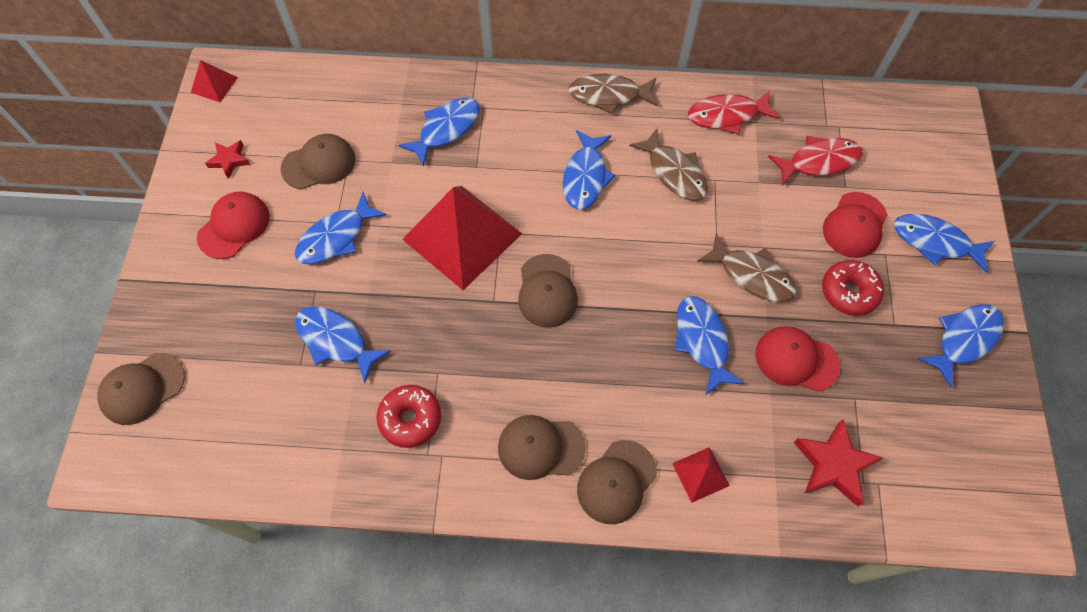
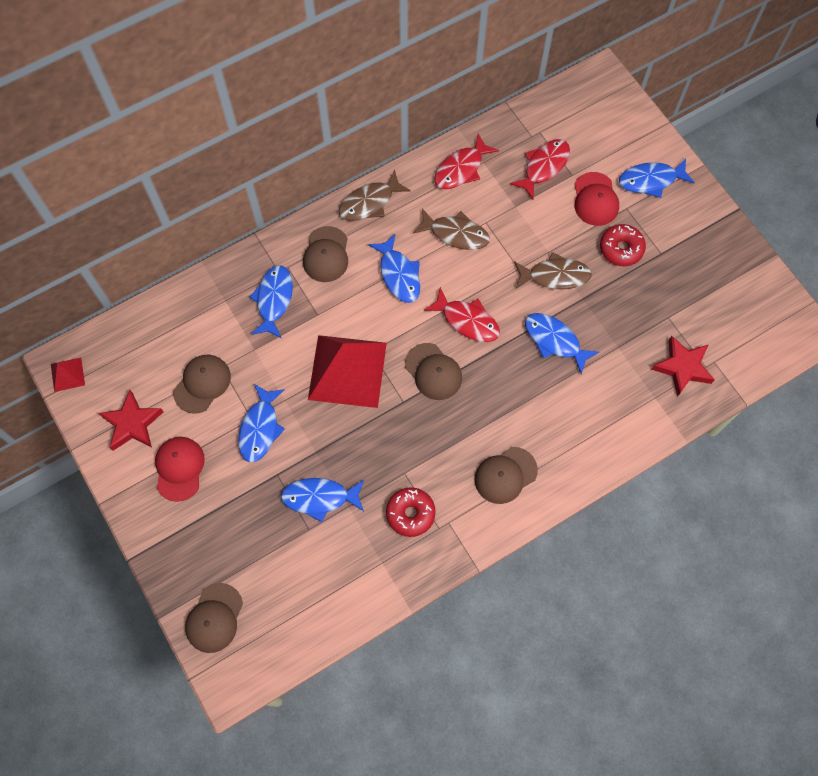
camera: 35 degrees left, 5 degrees up
(229, 160) = (132, 424): red star -> red star, size x1.69
(616, 482) = (566, 464): brown cap -> brown cap (326, 254)
(621, 263) = (467, 320): none -> red fish
(700, 474) = (611, 426): red pyramid -> none
(796, 360) = (618, 315): red cap -> none
(964, 340) = (707, 237): blue fish -> none

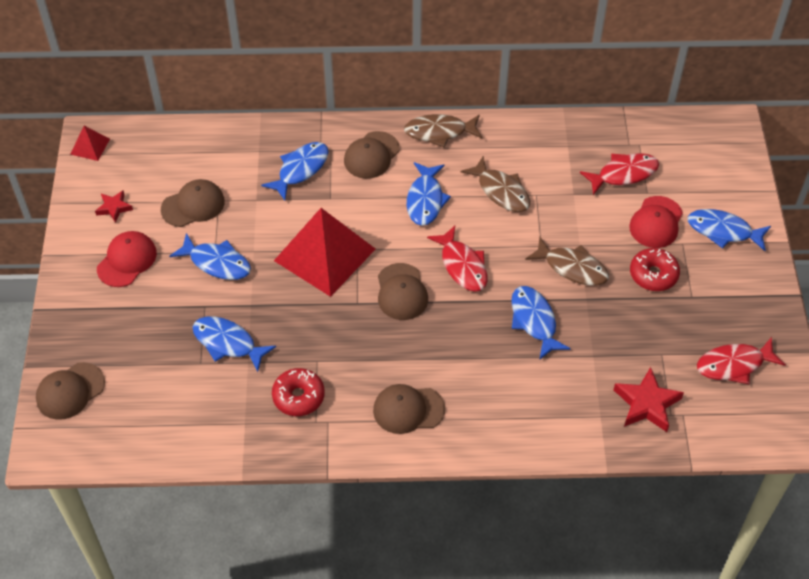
camera: 30 degrees right, 15 degrees down
(132, 424) = (114, 208): red star -> red star, size x0.59
(260, 428) = (216, 263): blue fish -> blue fish turned 105 degrees counterclockwise
(461, 169) = (543, 142): red fish -> red fish (734, 365)

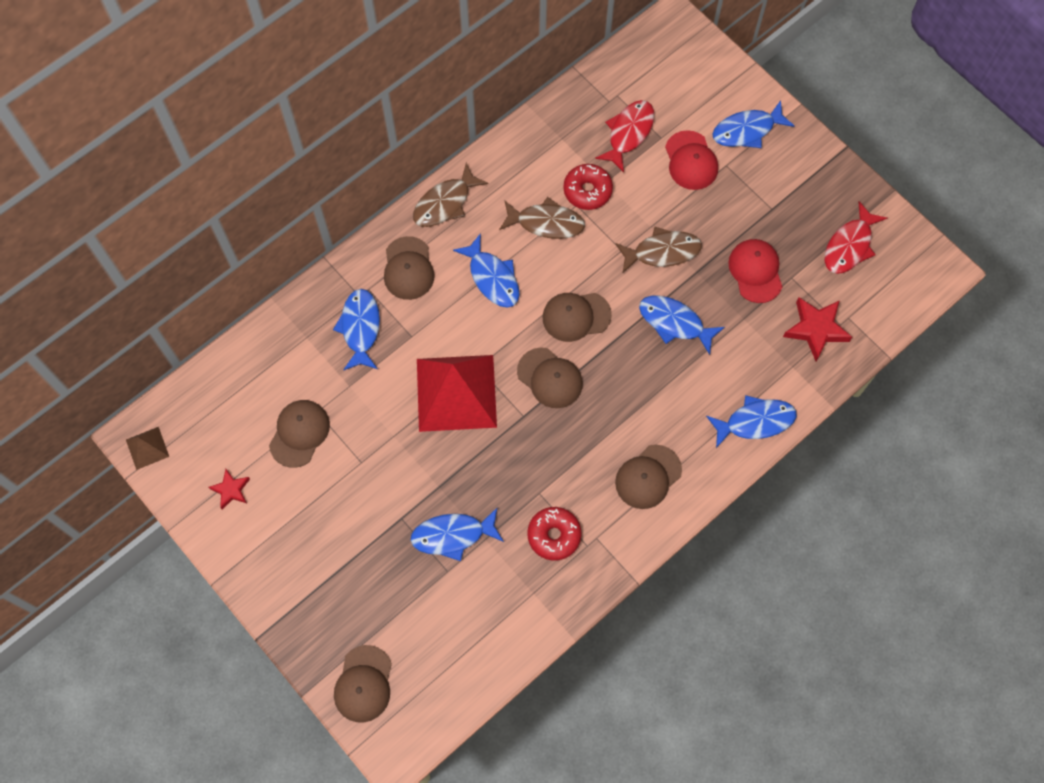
camera: 40 degrees left, 15 degrees up
(90, 146) = (147, 448): red pyramid -> brown pyramid
(127, 260) = (293, 530): red cap -> red cap (755, 271)
(216, 263) = (373, 471): blue fish -> blue fish (755, 422)
(462, 265) = (576, 316): red fish -> brown cap
(653, 274) = (728, 211): red donut -> red donut (587, 191)

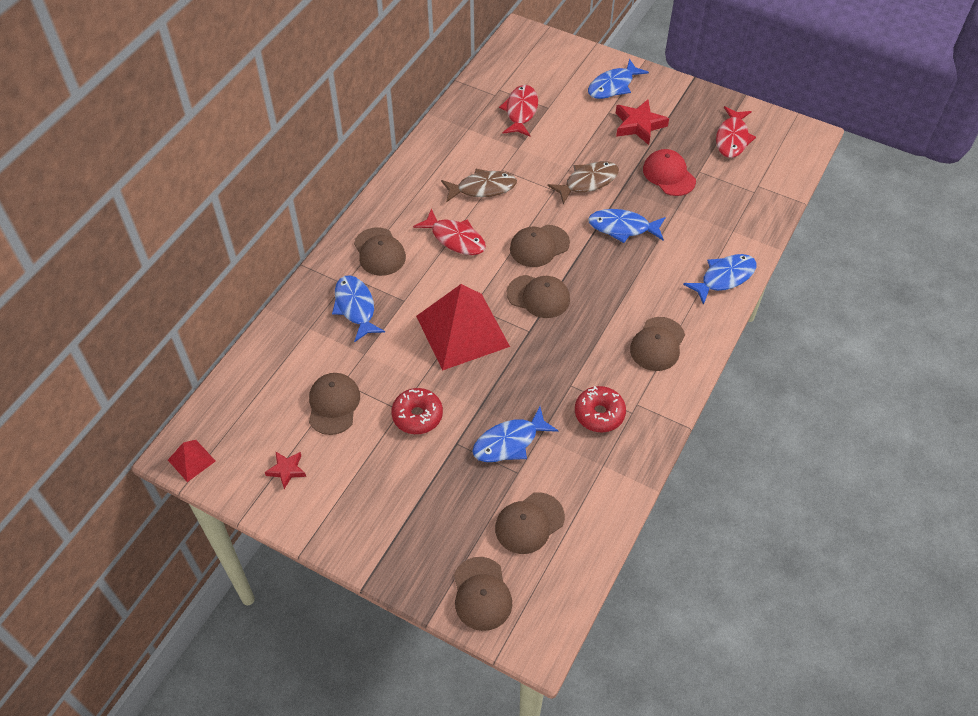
camera: 20 degrees left, 15 degrees down
(147, 448) = (191, 460): brown pyramid -> red pyramid
(437, 628) = (529, 523): none -> brown cap
(445, 203) = (391, 197): brown fish -> none
(492, 278) = (455, 238): blue fish -> red fish
(587, 191) = (506, 157): red donut -> red donut (417, 416)
(691, 161) = (579, 116): red cap -> none
(816, 329) = (737, 200): red star -> red star (639, 125)

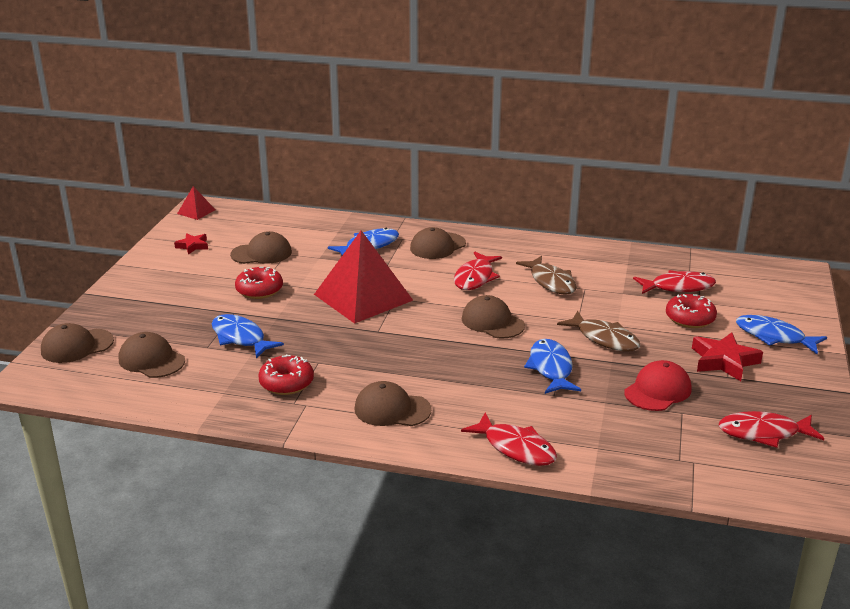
camera: 75 degrees right, 25 degrees down
(538, 296) = (424, 330): brown cap -> none
(572, 122) = (690, 318): none -> red donut
(724, 278) = (515, 448): blue fish -> red fish

